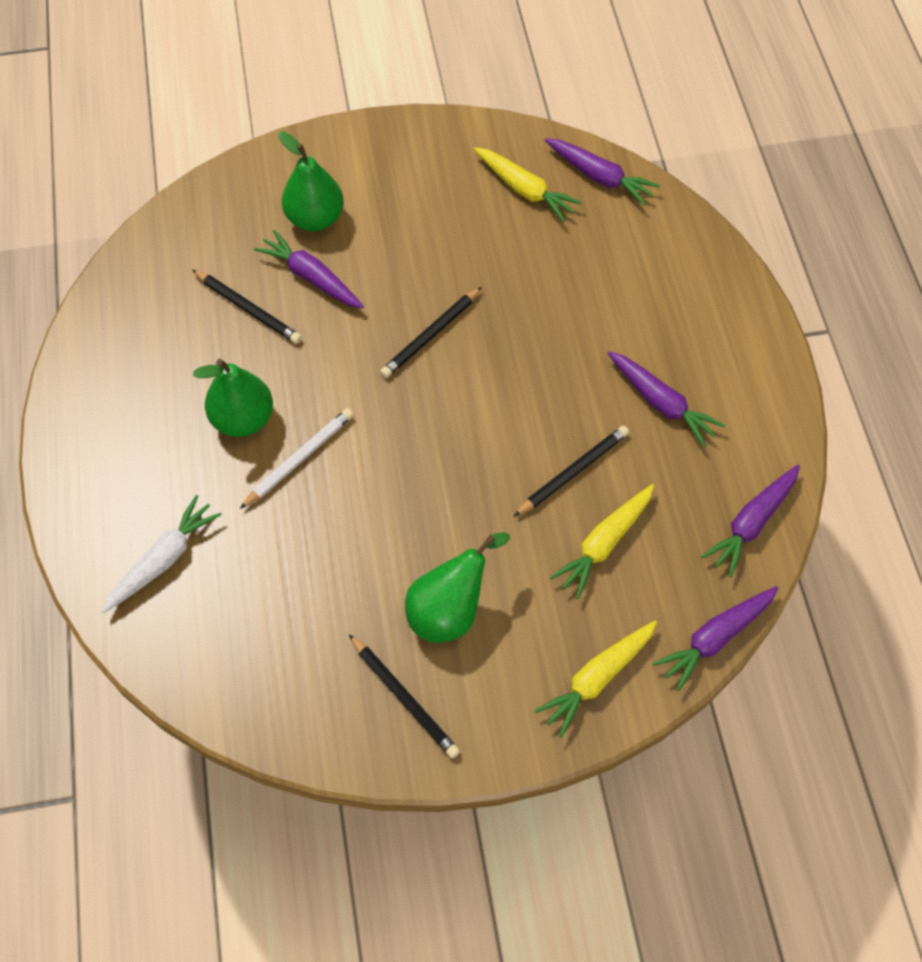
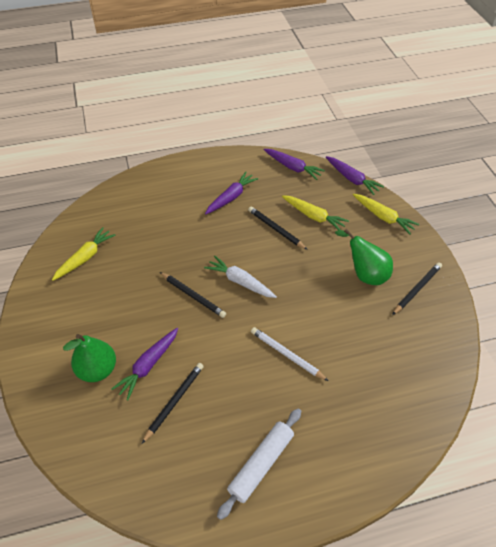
camera: 95 degrees left, 10 degrees down
(134, 408) = (261, 464): none -> white rolling pin
(164, 559) = (370, 422): white carrot -> white carrot (240, 281)
(243, 419) = (262, 391): green pear -> none
(599, 177) = (80, 224): purple carrot -> none

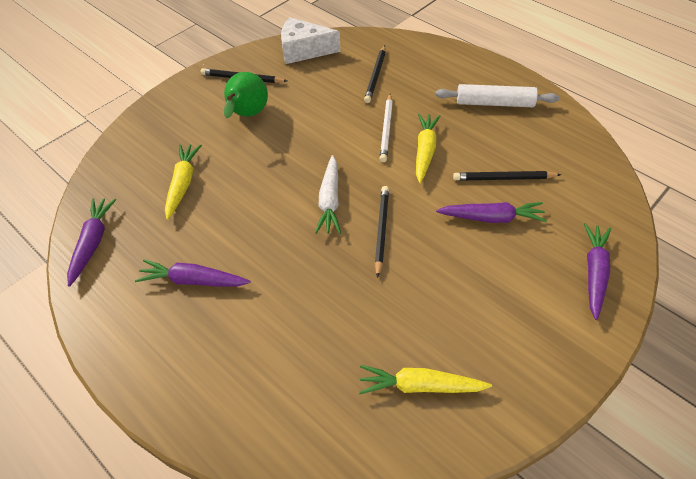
camera: 120 degrees left, 0 degrees up
(98, 369) = (537, 256): green pear -> none
(276, 229) = (226, 207): black pencil -> black pencil (375, 76)
(352, 179) = (92, 176): purple carrot -> purple carrot (594, 273)
(383, 217) = (150, 129): yellow carrot -> yellow carrot (425, 151)
(437, 351) = (304, 50): none -> white cheese

